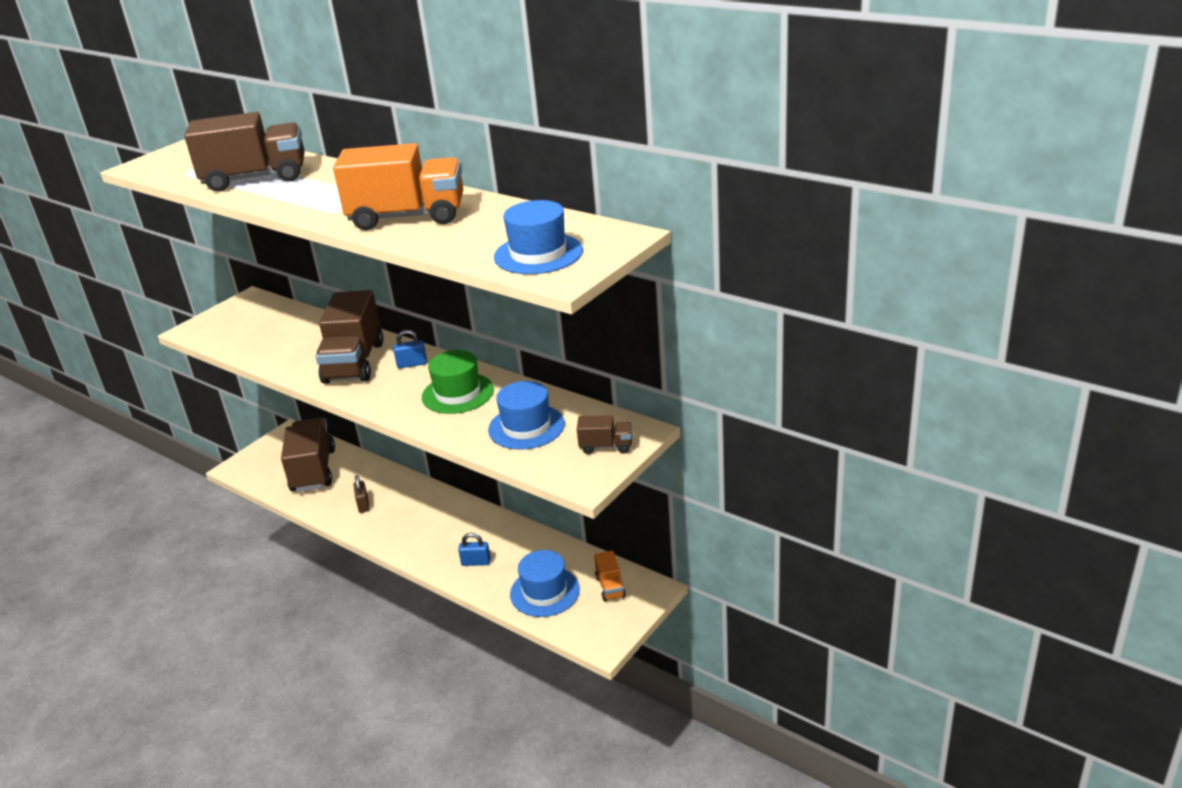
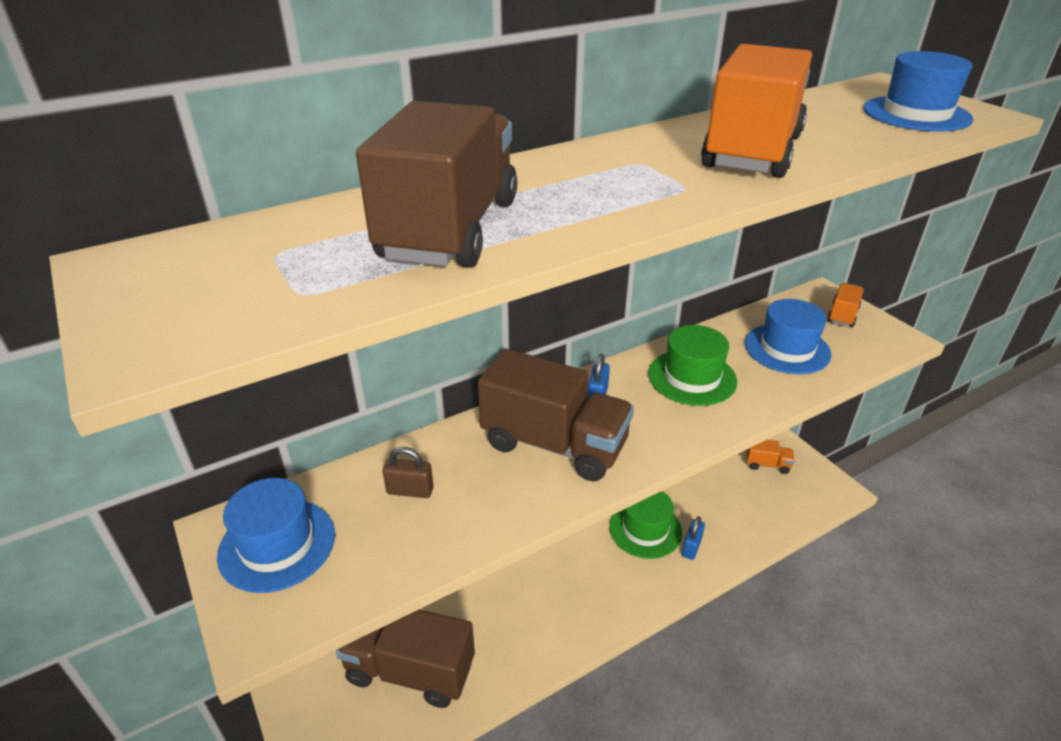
camera: 70 degrees left, 5 degrees up
(363, 504) = (527, 627): brown padlock -> brown padlock (410, 491)
(483, 533) = (645, 529): none -> green hat
(544, 592) = (758, 508): blue hat -> blue hat (277, 544)
(606, 446) = (842, 315): brown truck -> orange truck

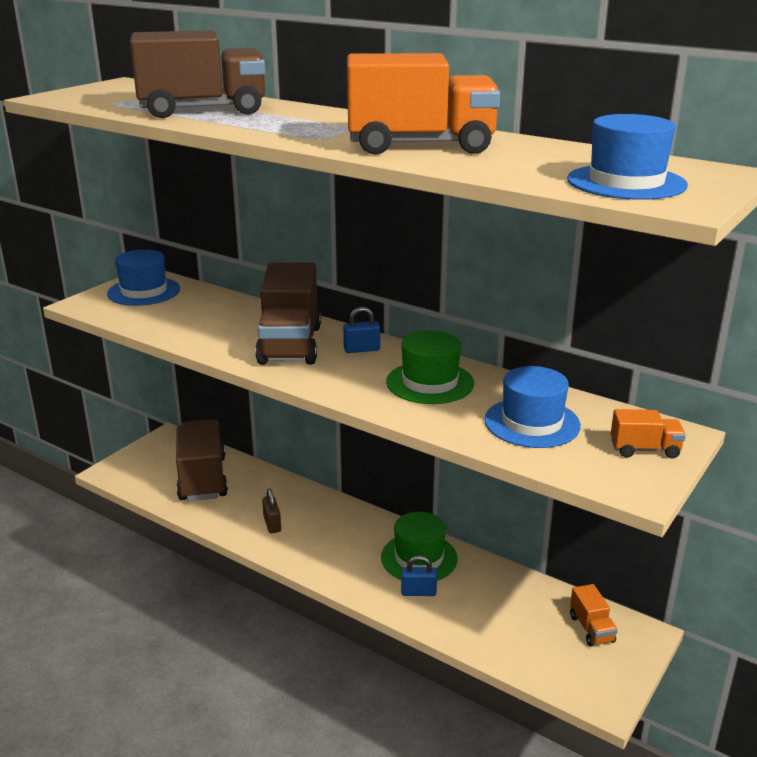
camera: 65 degrees right, 10 degrees down
(410, 491) = (209, 312): brown padlock -> brown padlock (272, 524)

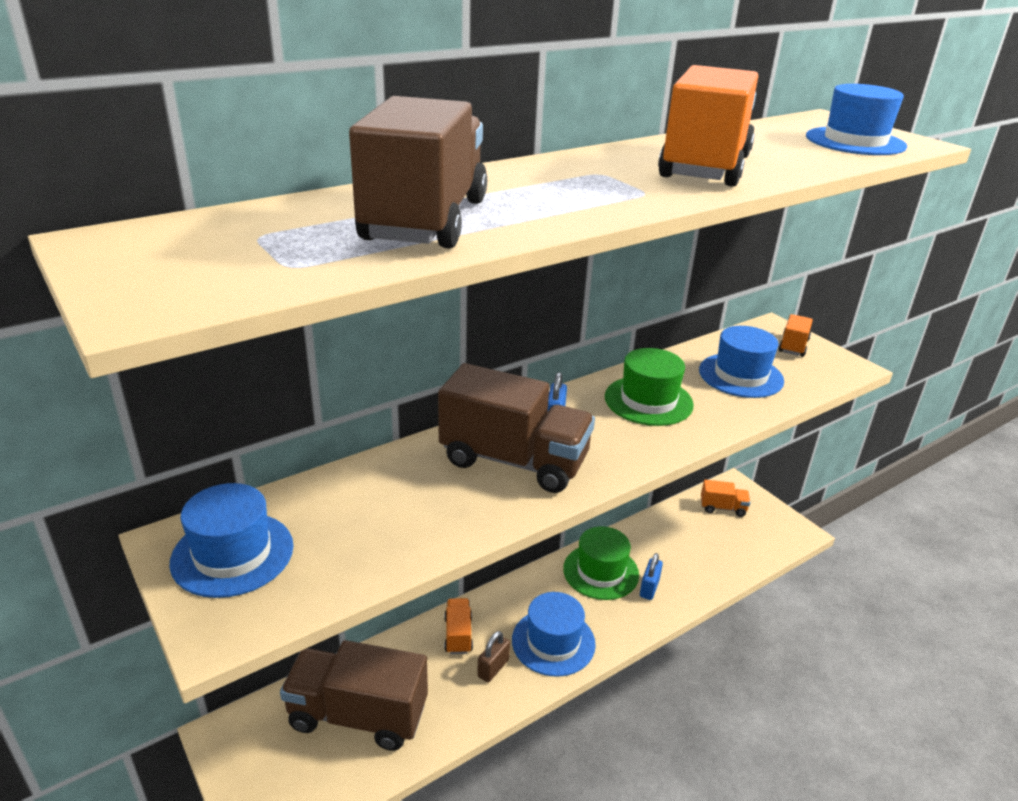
camera: 70 degrees left, 5 degrees up
(272, 524) = (493, 668): brown padlock -> brown padlock turned 60 degrees counterclockwise
(296, 500) = (458, 635): none -> orange truck
(316, 548) = (553, 642): none -> blue hat

